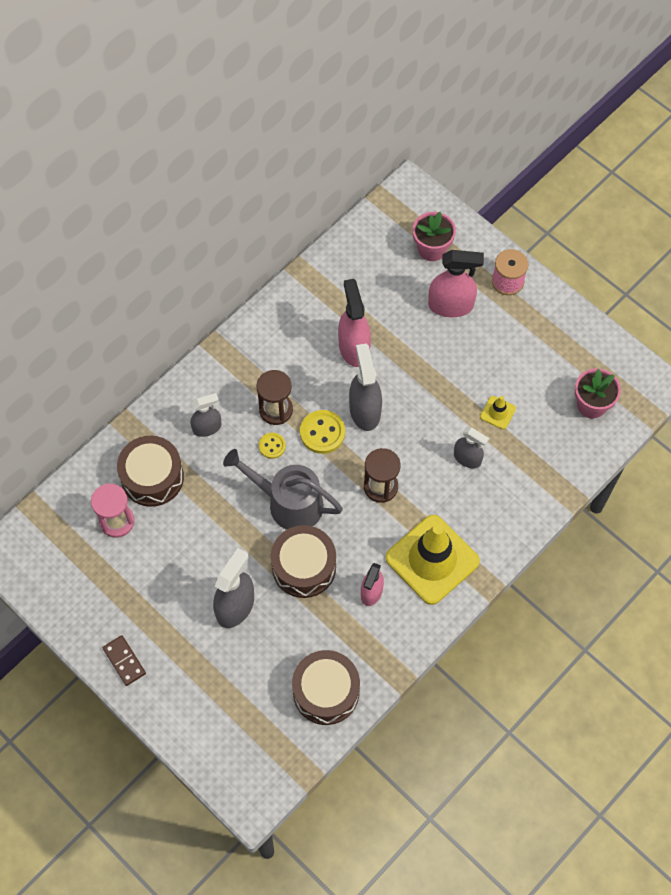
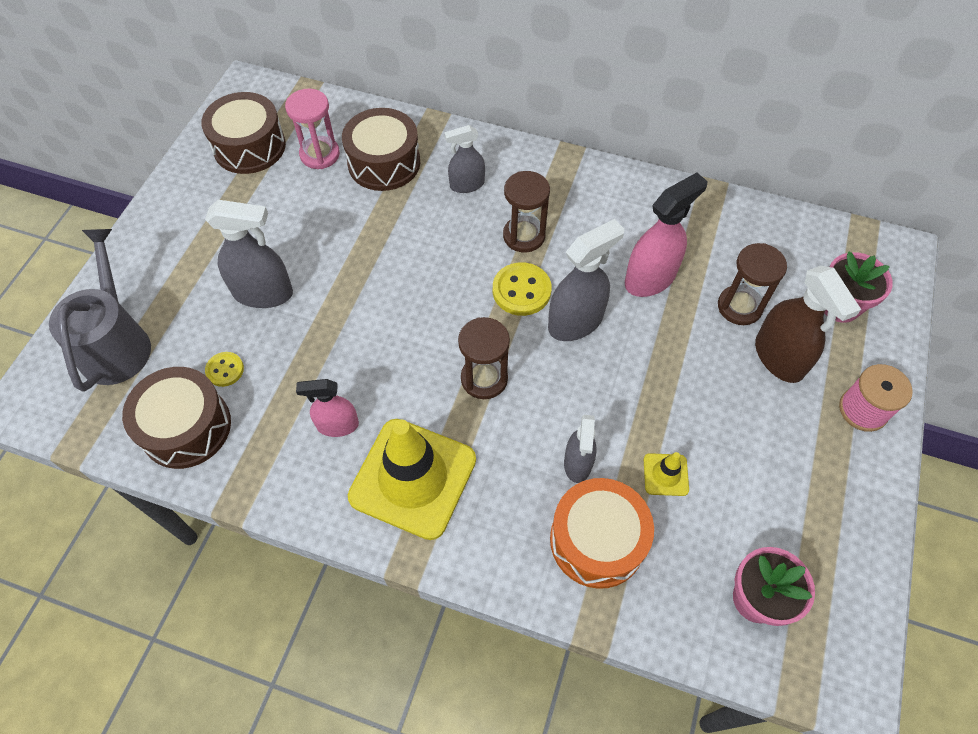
camera: 65 degrees right, 5 degrees down
(124, 661) = (163, 221): brown domino -> none
(207, 427) = (466, 185): grey spray bottle -> grey spray bottle turned 120 degrees clockwise
(272, 446) = (477, 250): yellow button -> yellow button (225, 370)
(289, 503) = (414, 293): grey watering can -> grey watering can (117, 343)
(304, 567) = (340, 340): brown drum -> brown drum (249, 146)
(403, 306) = (739, 307): none -> brown hourglass
(451, 305) = (779, 357): pink spray bottle -> brown spray bottle
(521, 471) = (597, 540): none -> orange drum

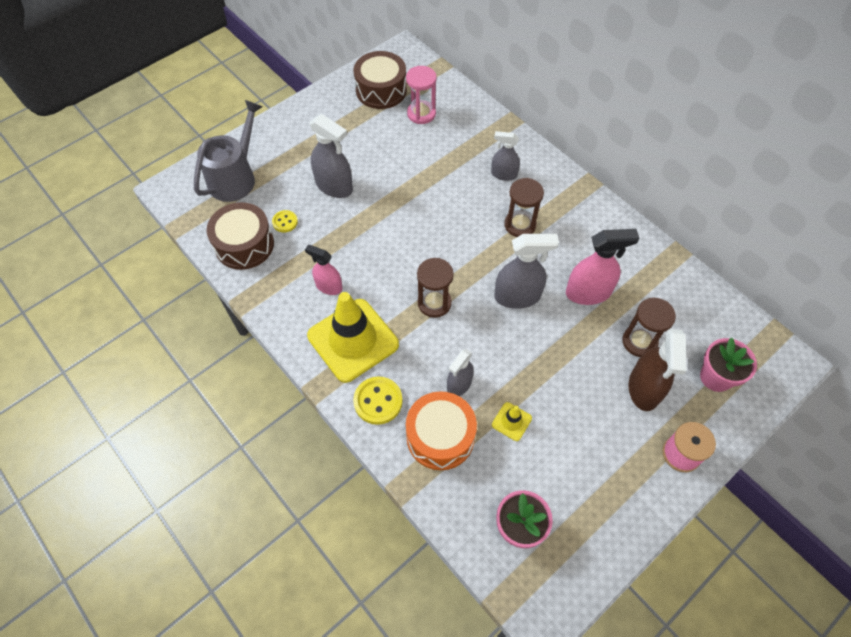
camera: 30 degrees right, 0 degrees up
(384, 163) = (458, 136): brown drum -> none
(521, 291) = (494, 259): yellow button -> yellow button (378, 401)

